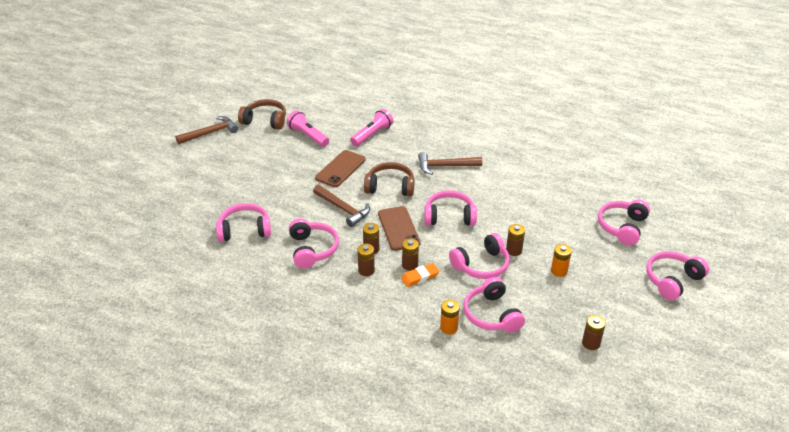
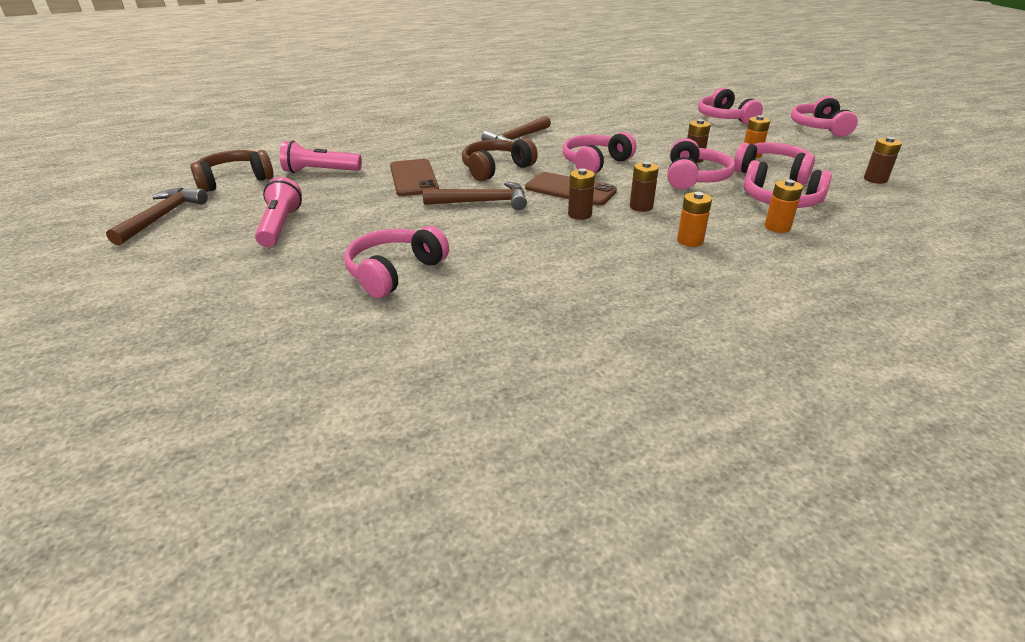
camera: 45 degrees left, 5 degrees down
(312, 249) = (519, 245): pink headphones -> pink headphones (772, 173)
(366, 270) = (612, 231): brown battery -> none
(372, 135) = (397, 146): pink flashlight -> pink flashlight (280, 226)
(388, 303) = (690, 241): none -> orange battery
(420, 277) = (669, 209): orange eraser -> none

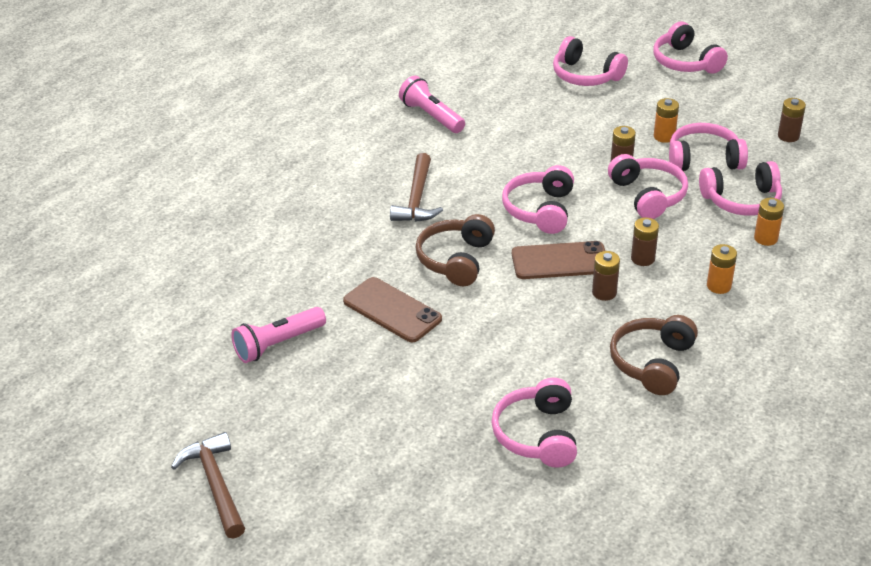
camera: 35 degrees left, 5 degrees up
(234, 180) = (203, 401): brown headphones -> brown headphones (652, 363)
(280, 226) = (358, 435): pink flashlight -> pink flashlight (431, 116)
(483, 202) = (503, 314): brown hammer -> none

